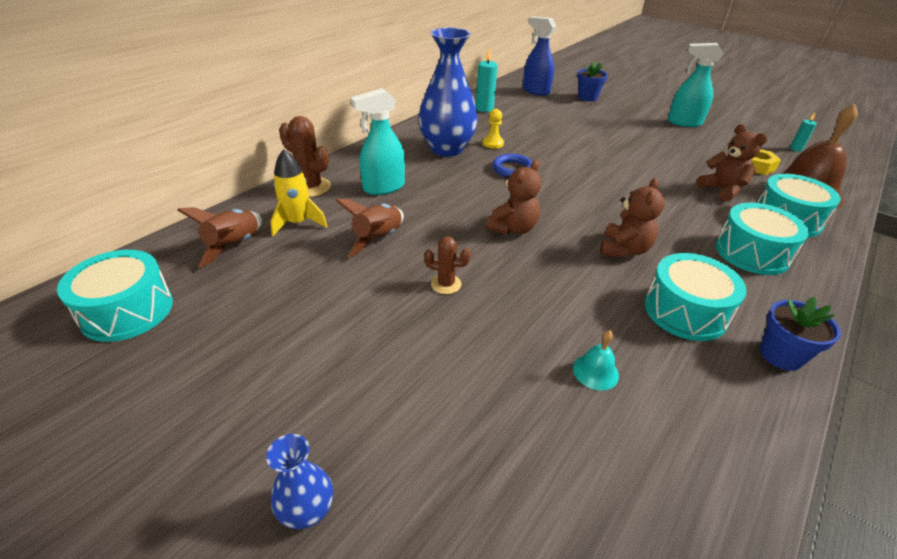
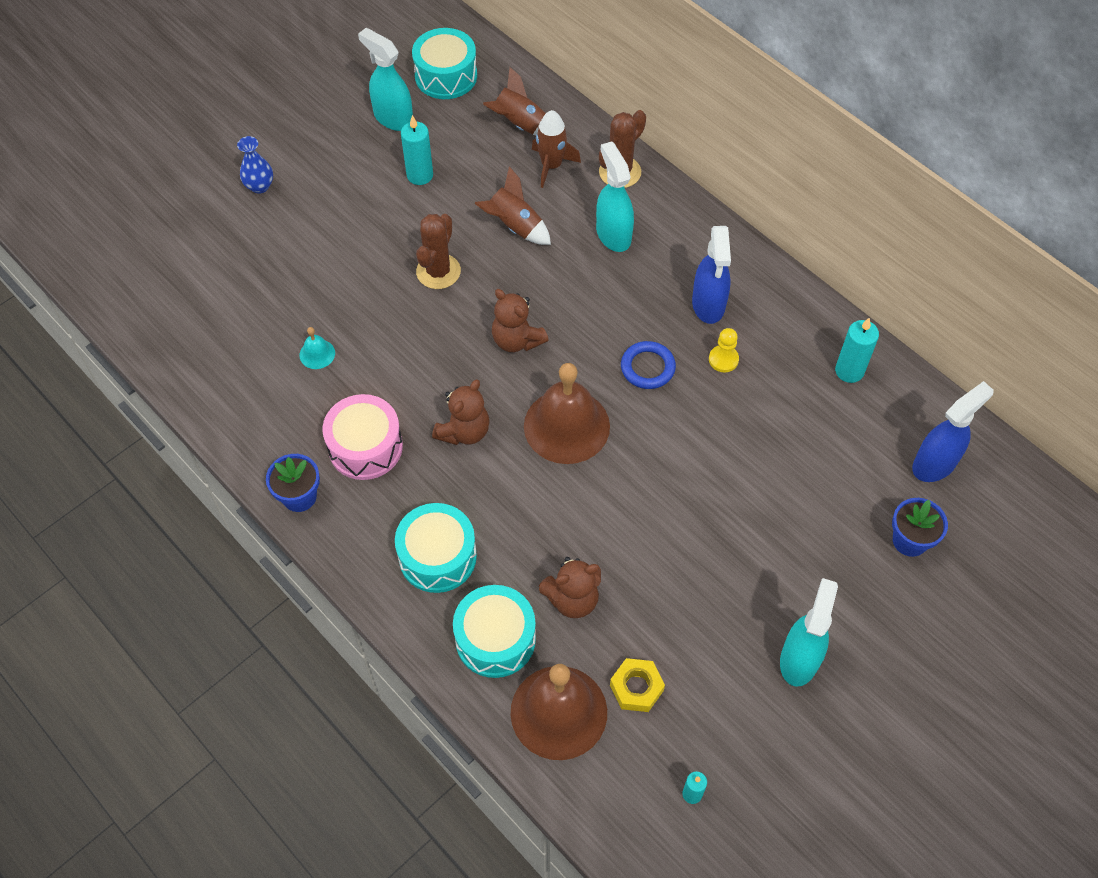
camera: 100 degrees right, 20 degrees up
(190, 354) = (393, 118): none -> turquoise spray bottle
(298, 223) = (551, 166): yellow rocket -> brown rocket
(301, 315) = (420, 175): none -> turquoise candle
(446, 284) = (438, 271): brown cactus -> brown cactus, size x1.61
(447, 149) = (708, 305): blue vase -> blue spray bottle
(584, 199) = (566, 426): none -> brown bell
(624, 249) = (464, 431): brown teddy bear -> brown teddy bear turned 90 degrees counterclockwise
(685, 311) = (365, 447): turquoise drum -> pink drum

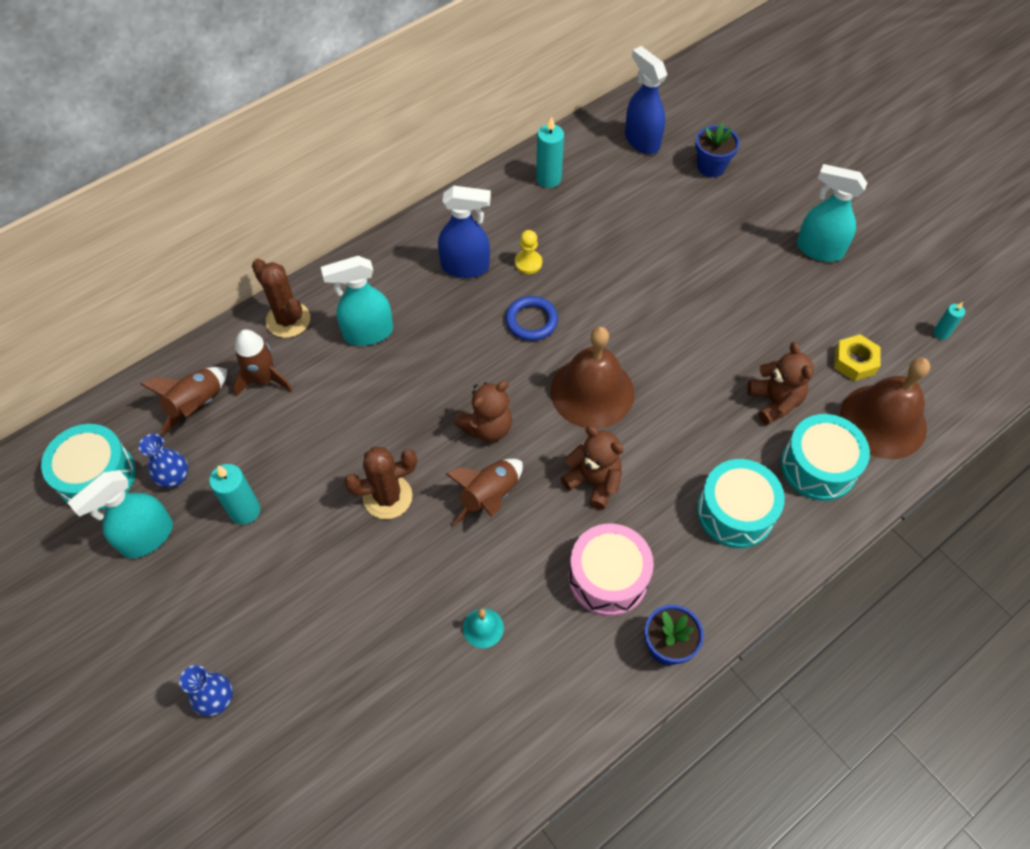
camera: 85 degrees left, 0 degrees up
(438, 271) = (387, 497): brown cactus -> brown cactus turned 45 degrees counterclockwise
(448, 124) = (174, 477): none -> blue vase
(515, 226) = (339, 419): brown rocket -> brown rocket (489, 497)

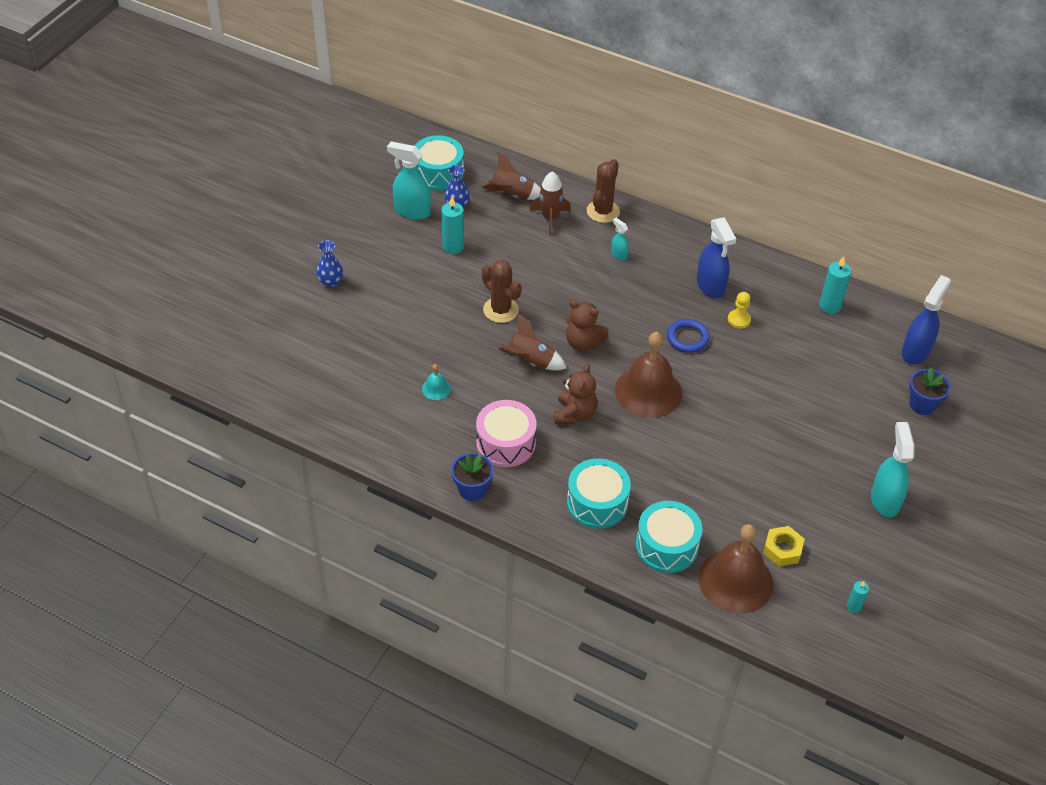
camera: 65 degrees right, 10 degrees down
(367, 333) = (619, 254): turquoise spray bottle -> turquoise spray bottle, size x0.51
(774, 402) = (709, 504): brown teddy bear -> none

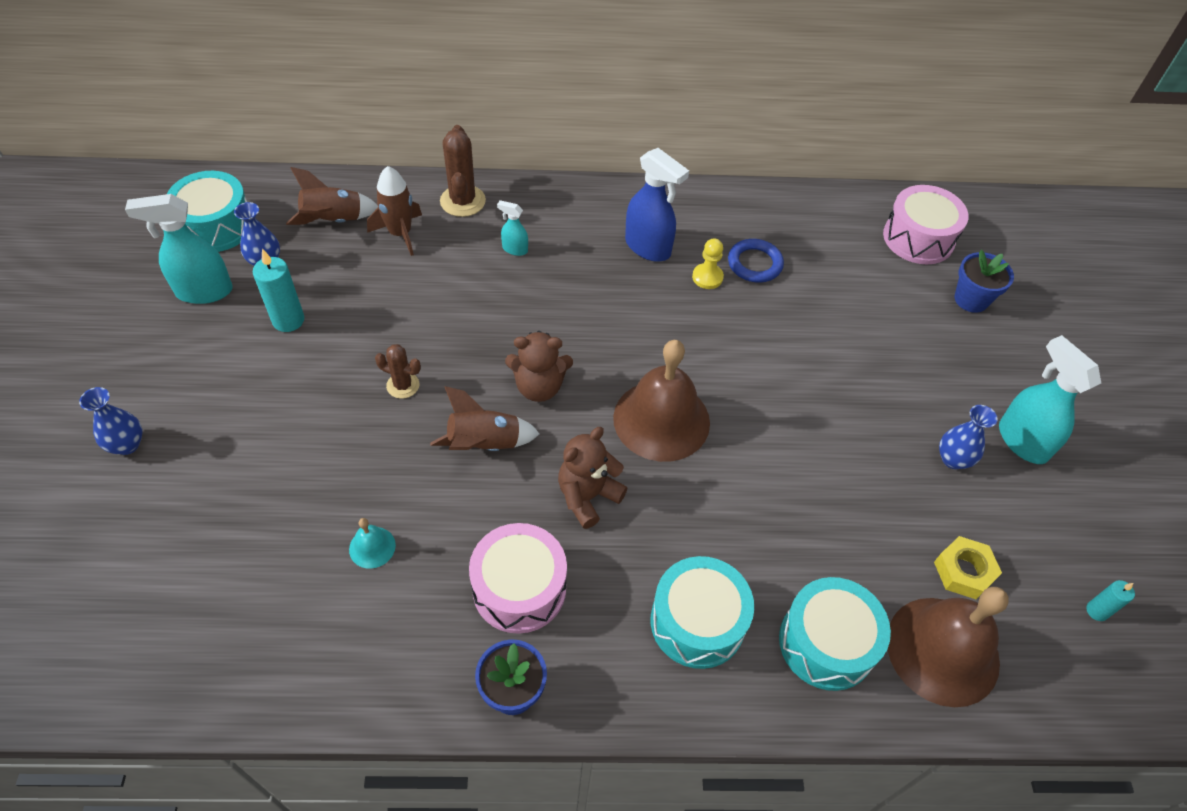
camera: 30 degrees left, 5 degrees up
(501, 310) = (403, 385): brown cactus -> brown cactus, size x0.62
(574, 414) = (588, 496): brown teddy bear -> brown teddy bear turned 120 degrees counterclockwise
(687, 338) = (663, 326): blue ring -> blue ring (754, 264)
(826, 490) = (953, 459): none -> blue vase
(830, 306) = (794, 220): turquoise candle -> none
(915, 351) = (918, 238): blue spray bottle -> pink drum

